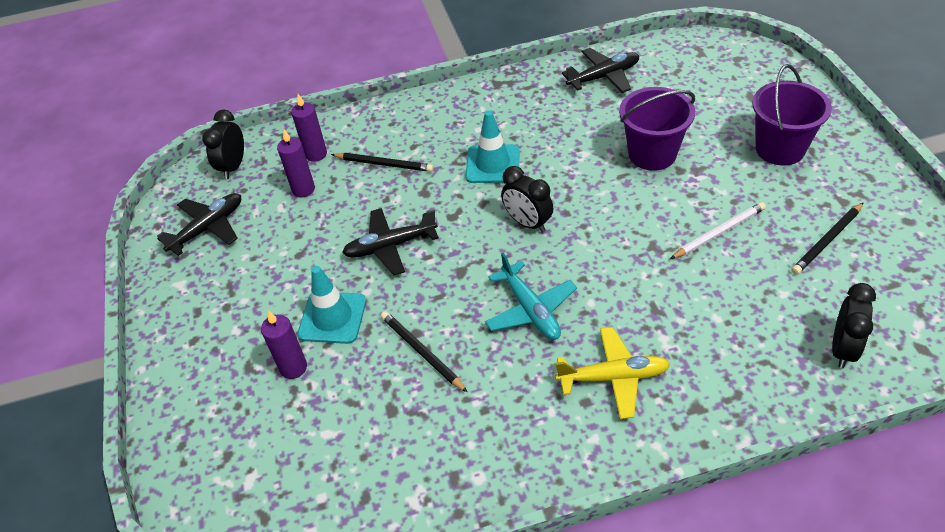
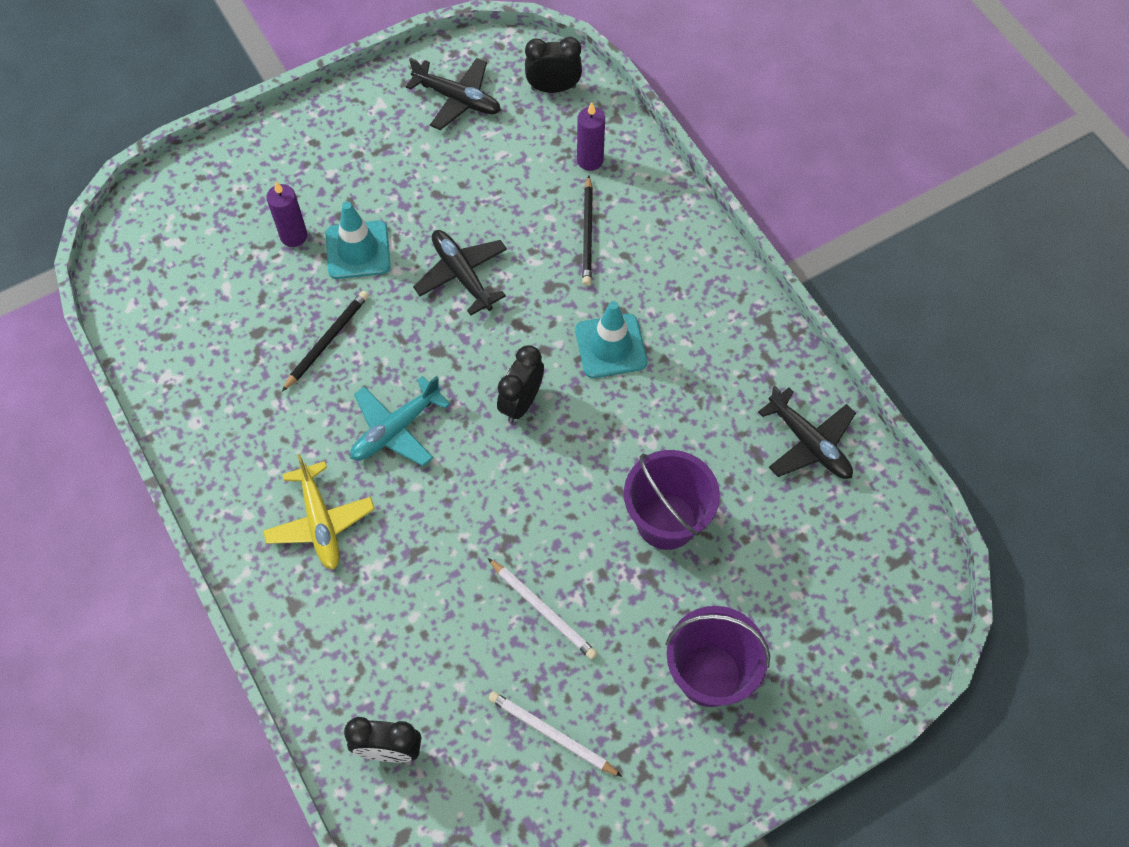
camera: 70 degrees right, 15 degrees up
(303, 189) = (531, 166): purple candle -> none
(827, 241) = (551, 734): black pencil -> white pencil

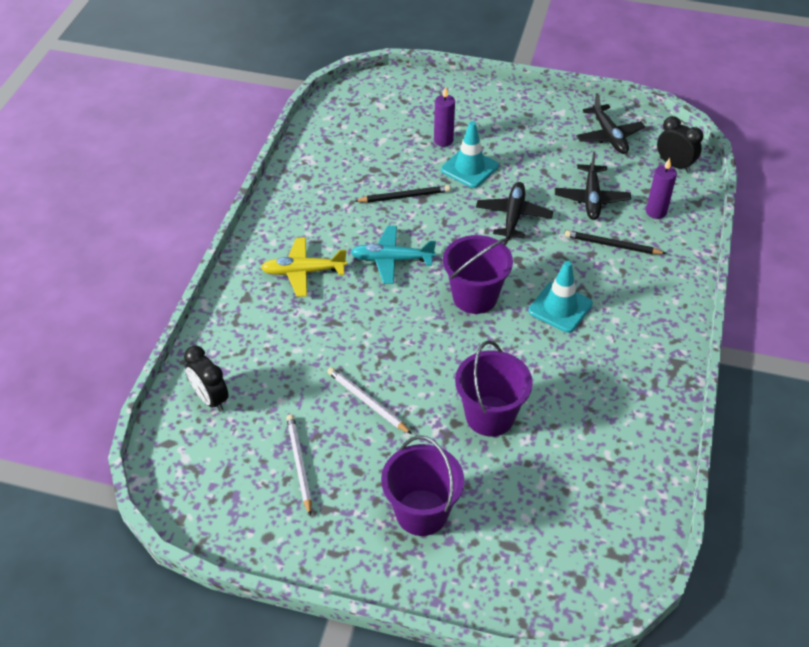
camera: 45 degrees right, 15 degrees down
(320, 522) = (303, 272): yellow plane -> yellow plane turned 60 degrees clockwise
(521, 402) = (475, 297): black clock -> purple bucket
(543, 610) = (367, 402): white pencil -> white pencil turned 135 degrees clockwise
(588, 233) = (612, 245): black pencil -> black pencil turned 60 degrees clockwise
(809, 443) = (630, 447): black plane -> black plane (591, 198)

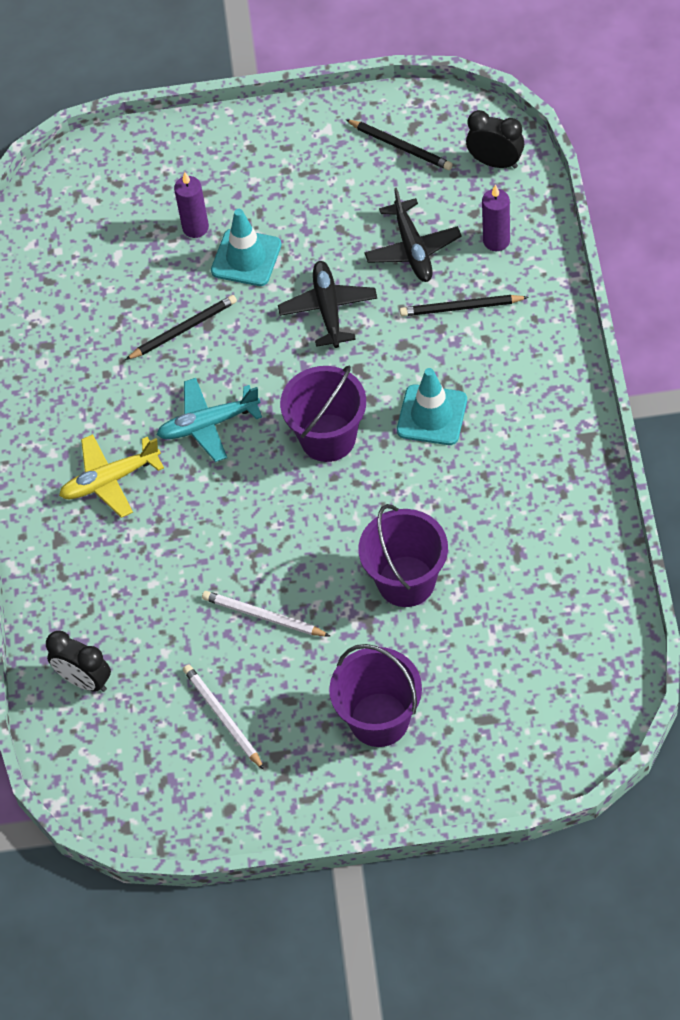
camera: 15 degrees left, 10 degrees up
(609, 136) = (400, 146): black plane -> black pencil

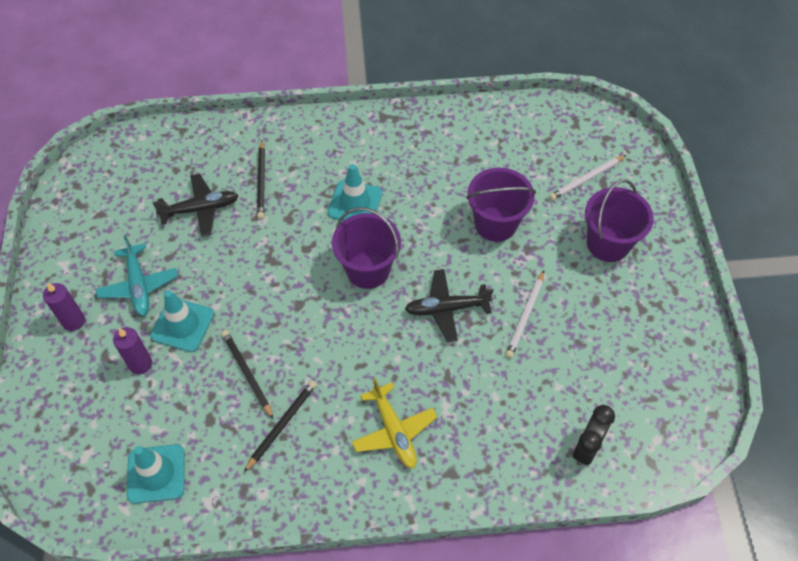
camera: 95 degrees left, 0 degrees up
(67, 265) = (156, 474): none -> turquoise traffic cone
(208, 424) = (346, 354): turquoise plane -> turquoise plane (139, 285)
(222, 717) = (613, 345): white pencil -> white pencil (586, 179)
(328, 309) = (246, 267): black plane -> black plane (446, 309)
(400, 146) = (97, 213): black pencil -> black pencil (282, 425)
(495, 162) = (131, 154): black clock -> none
(496, 241) = (205, 157): purple candle -> purple candle (73, 321)

